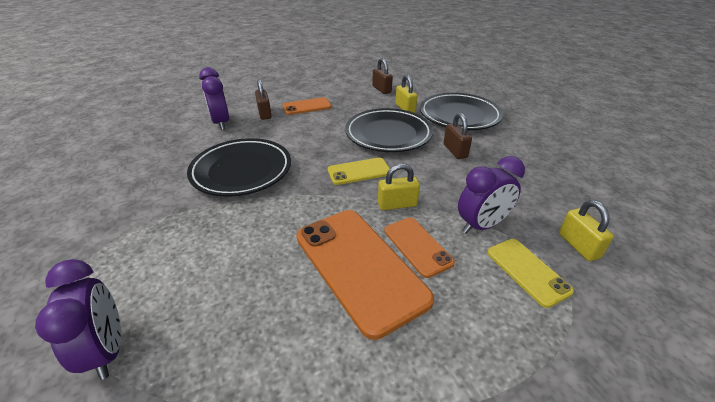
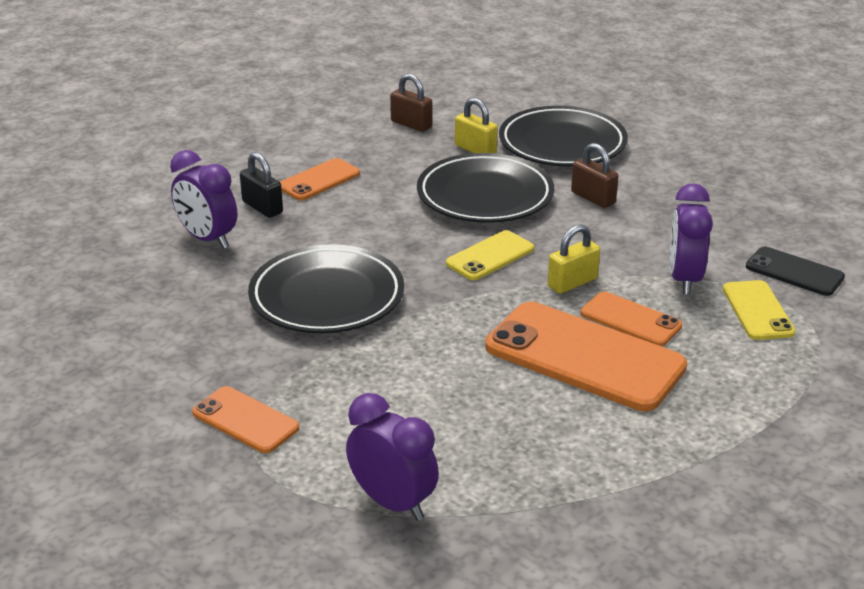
camera: 25 degrees left, 5 degrees down
(107, 239) = (245, 420): none -> orange phone
(264, 114) = (262, 207): brown padlock -> black padlock
(481, 225) = (684, 279): purple clock -> purple clock turned 150 degrees clockwise
(527, 271) = (757, 311): yellow phone -> yellow phone turned 45 degrees clockwise
(578, 245) = (794, 272): yellow padlock -> black phone

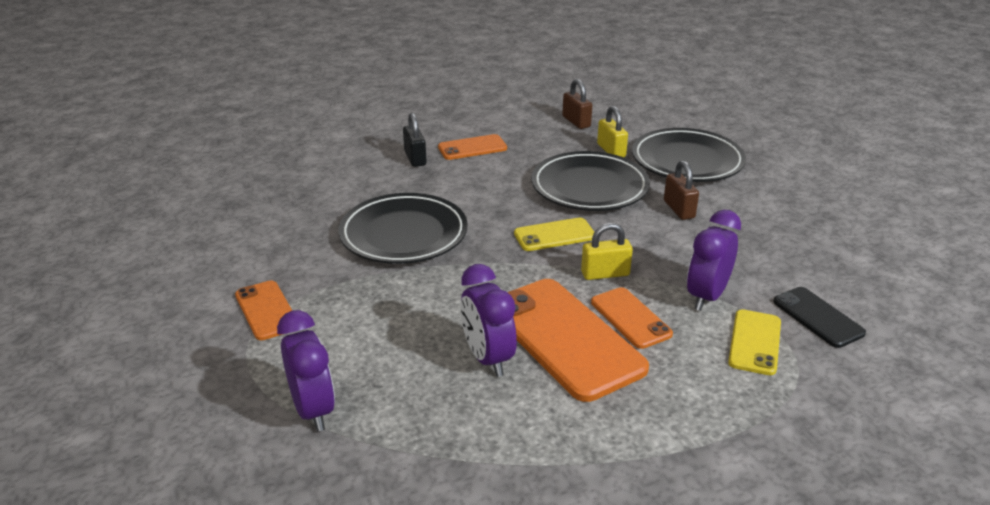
camera: 25 degrees right, 0 degrees up
(208, 239) = (358, 172): purple clock -> purple clock (488, 358)

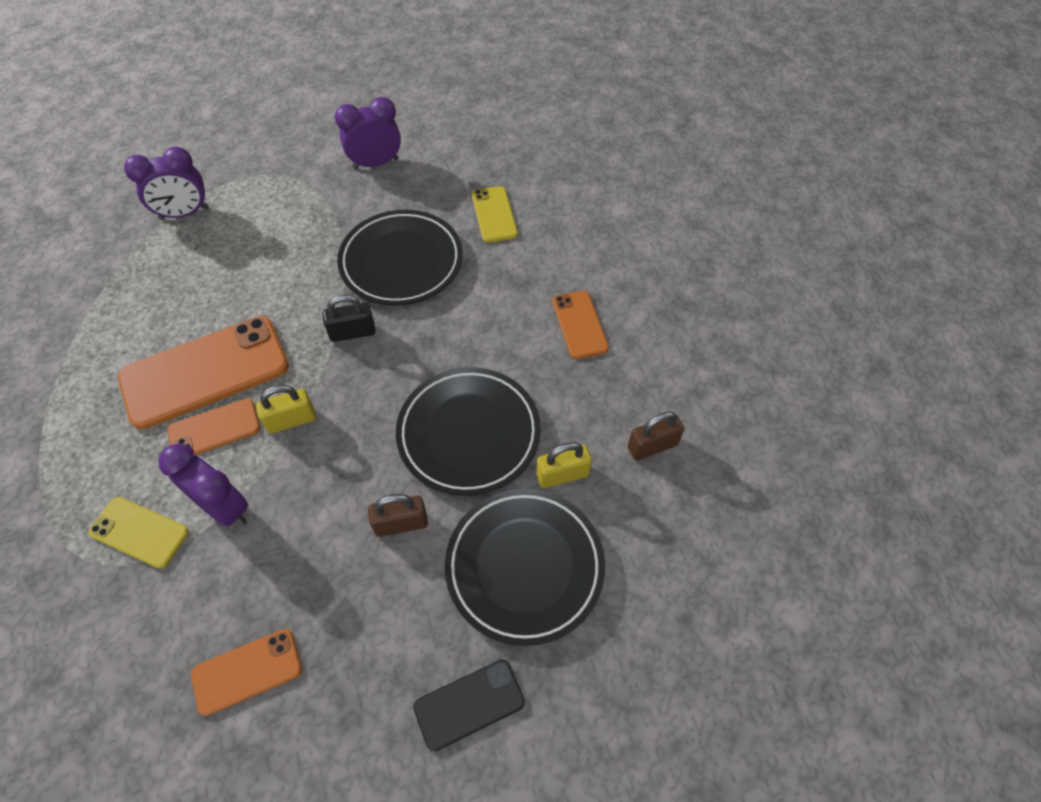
camera: 95 degrees right, 25 degrees up
(266, 310) = (310, 180): orange phone -> orange phone (247, 671)
(415, 158) = (557, 272): black padlock -> black padlock (352, 332)
(488, 358) = (200, 315): purple clock -> purple clock (376, 163)
(554, 235) = (373, 385): yellow phone -> yellow phone (494, 214)
(605, 274) = (291, 420): yellow padlock -> yellow padlock turned 75 degrees clockwise
(818, 317) = (152, 612): black phone -> black phone (469, 704)

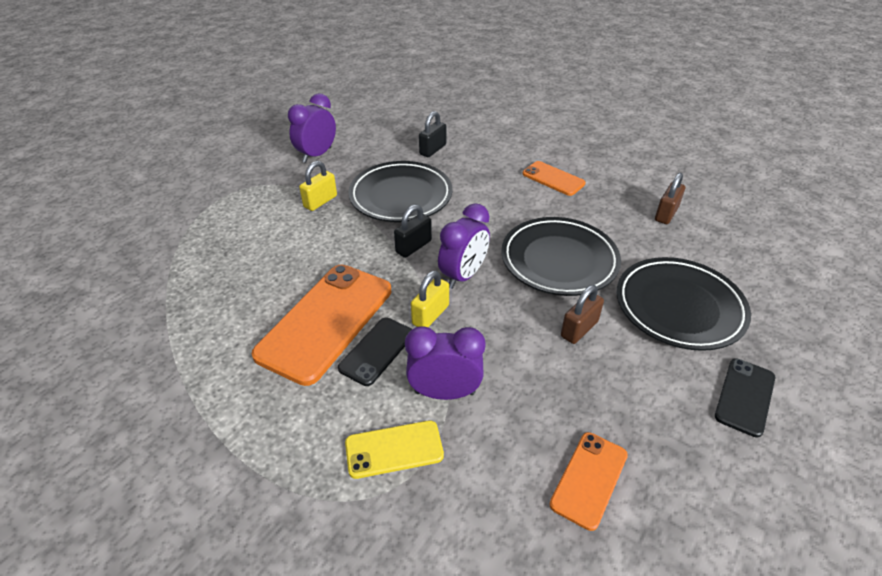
camera: 35 degrees left, 15 degrees down
(184, 213) = (190, 238): purple clock -> purple clock (463, 275)
(214, 429) = (377, 351): orange phone -> black phone
(494, 214) = (432, 150): yellow phone -> black padlock
(562, 475) = (638, 252): yellow padlock -> yellow padlock (320, 201)

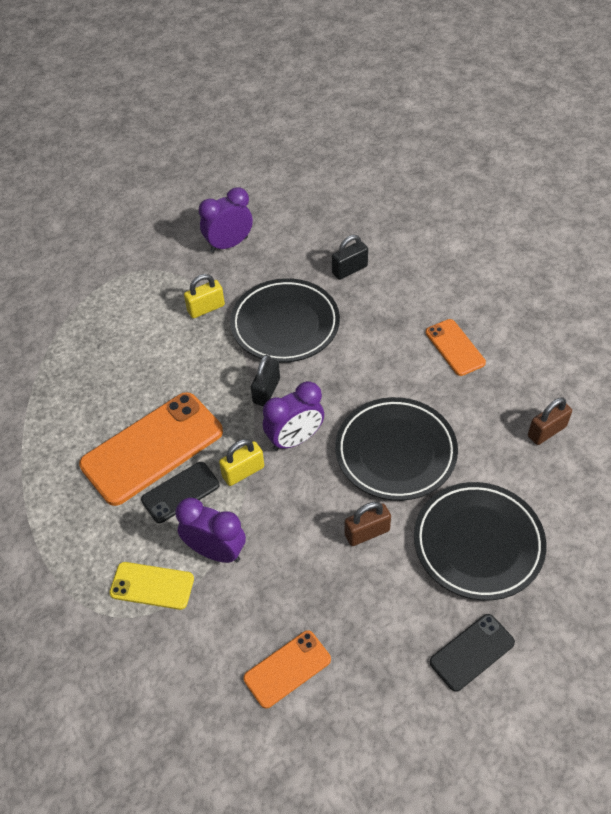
camera: 25 degrees right, 10 degrees up
(413, 246) = (266, 391): black padlock -> black padlock turned 45 degrees counterclockwise

